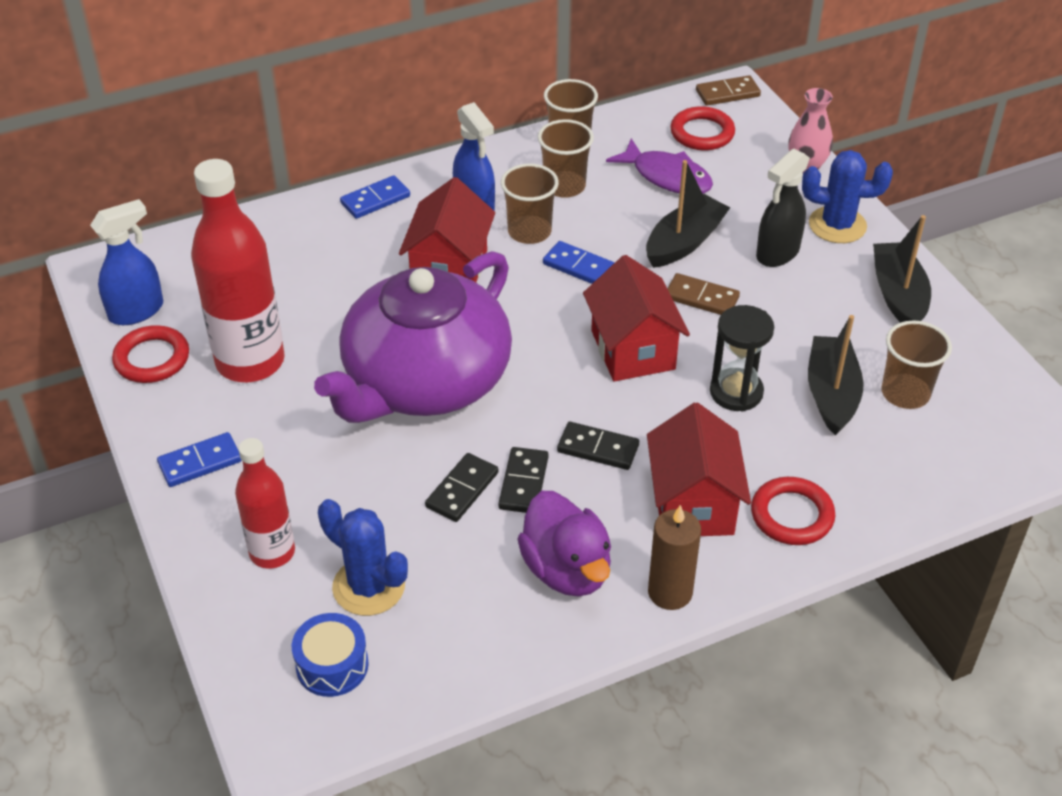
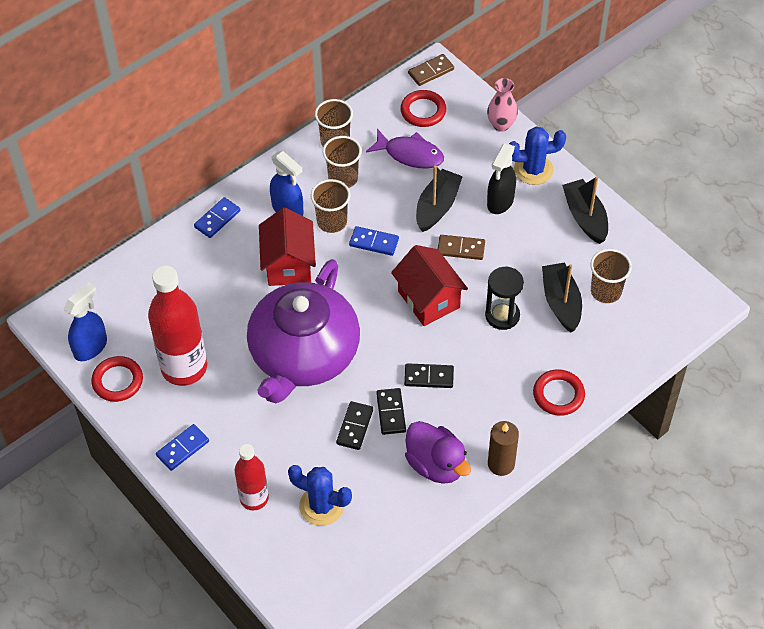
camera: 15 degrees left, 10 degrees up
(332, 665) = (319, 561): blue drum -> none
(693, 504) = (498, 401): red house -> none

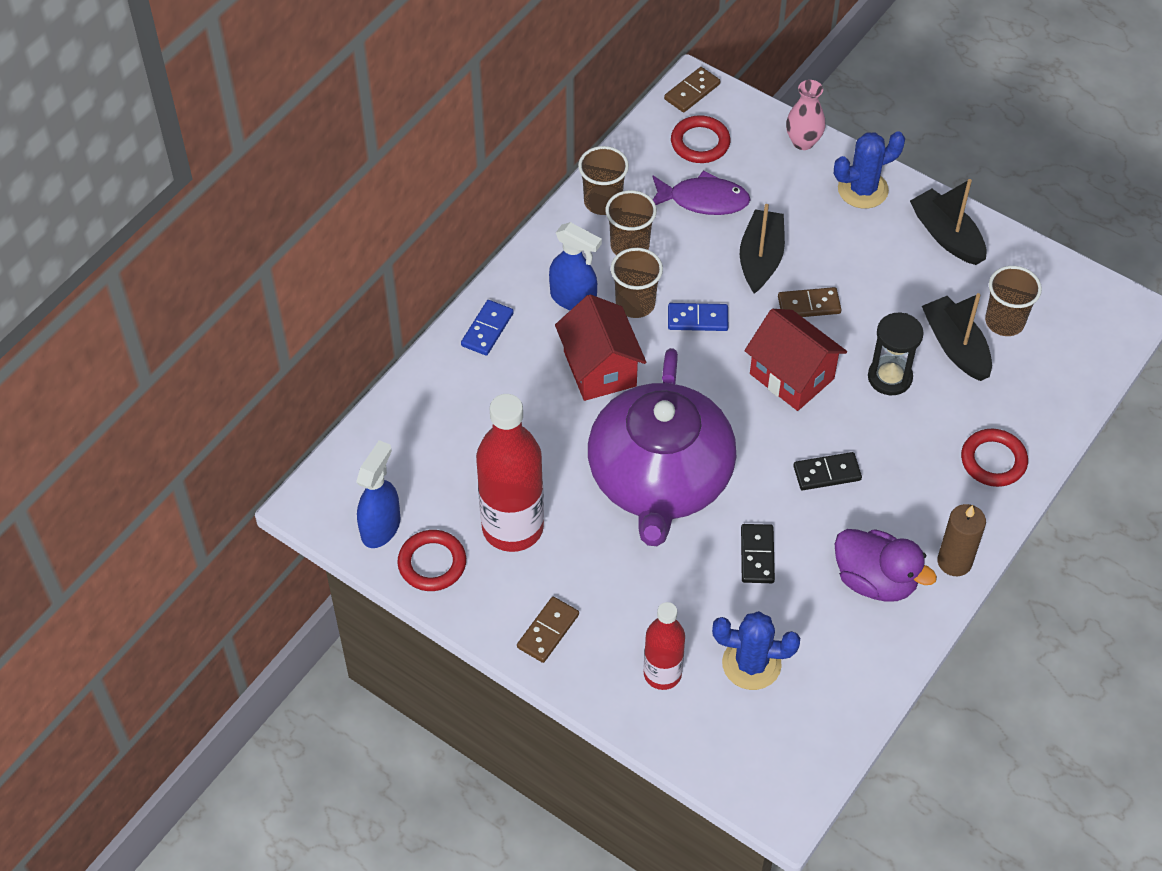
camera: 15 degrees left, 0 degrees up
(182, 448) = (548, 631): blue domino -> brown domino
(391, 412) = (796, 527): black domino -> none
(500, 202) = (836, 237): black spray bottle -> none

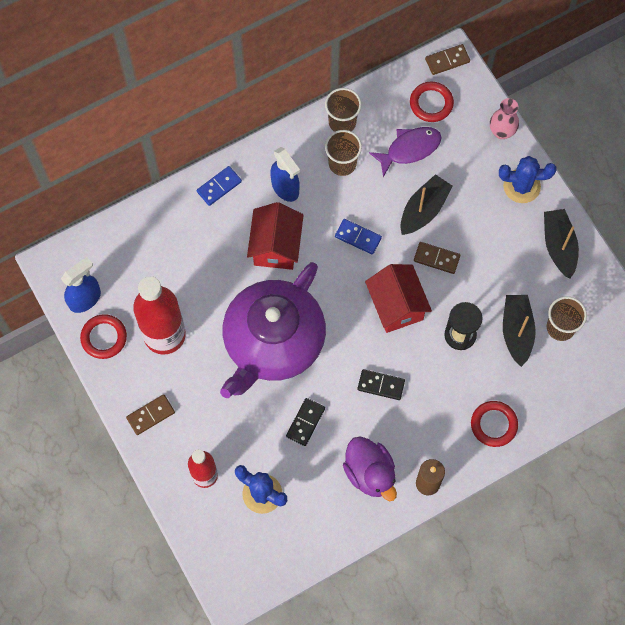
camera: 25 degrees right, 15 degrees up
(635, 303) = (323, 208): brown cup -> none
(703, 200) = (410, 149): purple fish -> purple fish turned 60 degrees counterclockwise

